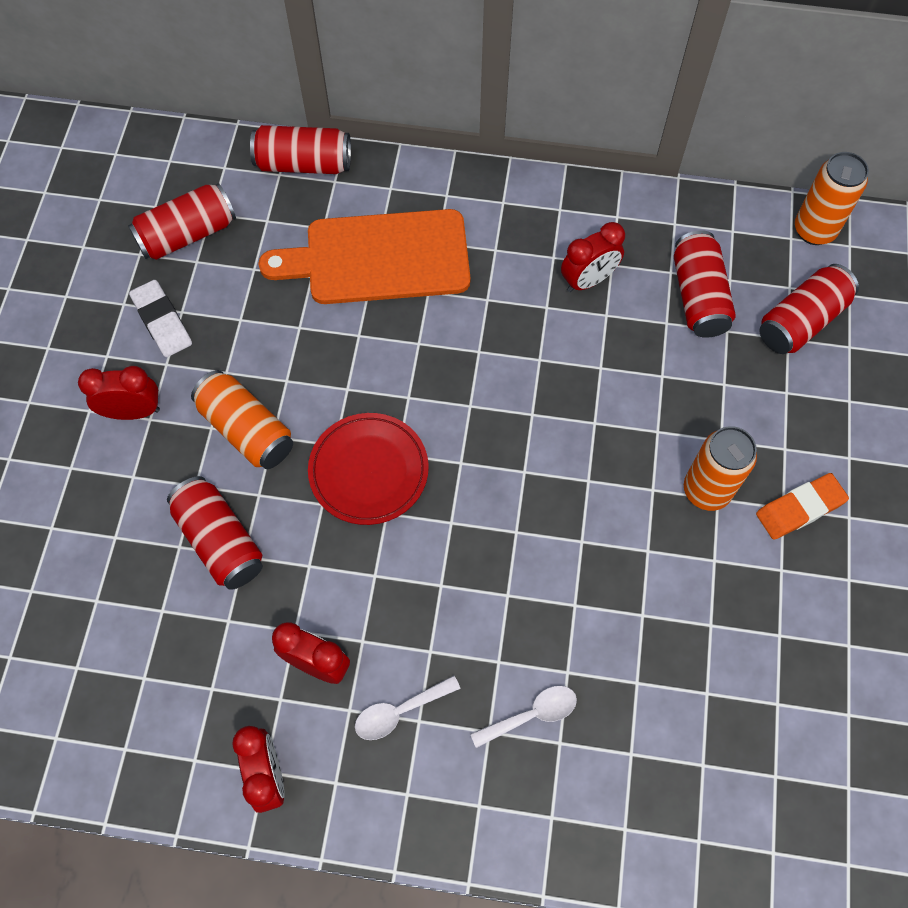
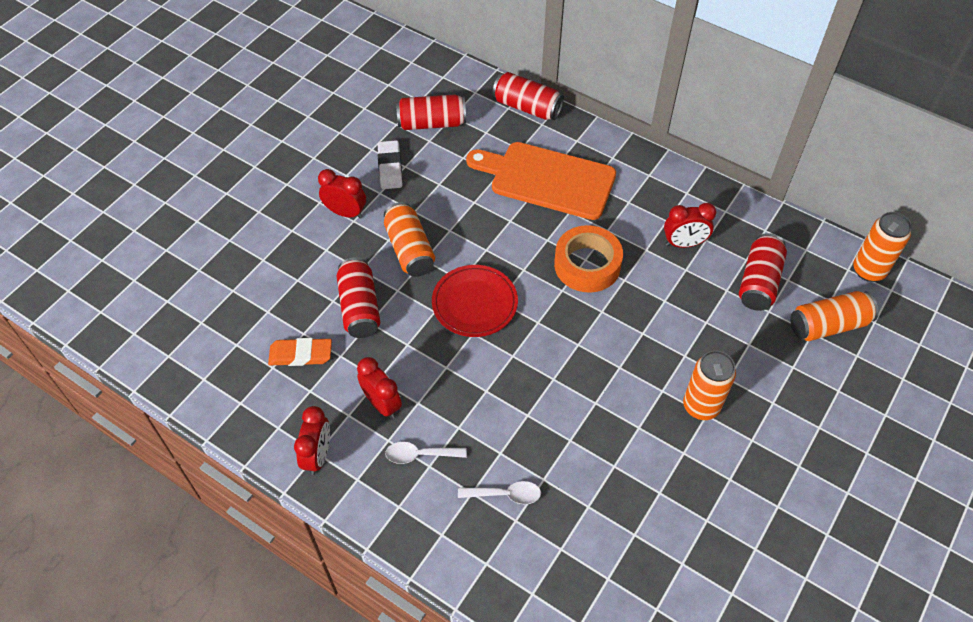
camera: 25 degrees right, 10 degrees down
(484, 358) = (587, 265): none -> orange tape
(800, 508) = (764, 445): orange eraser -> orange eraser (301, 354)
(801, 321) = (828, 325): red can -> orange can

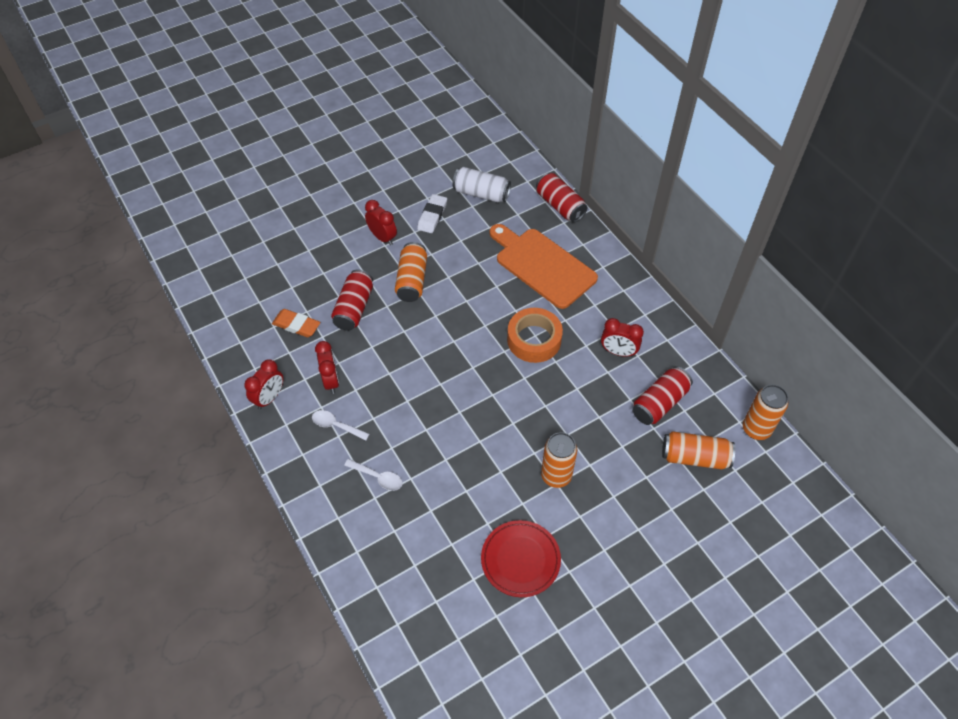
camera: 25 degrees right, 0 degrees up
(431, 123) = (481, 193): red can -> white can
(474, 303) = (435, 336): red plate -> red plate (520, 560)

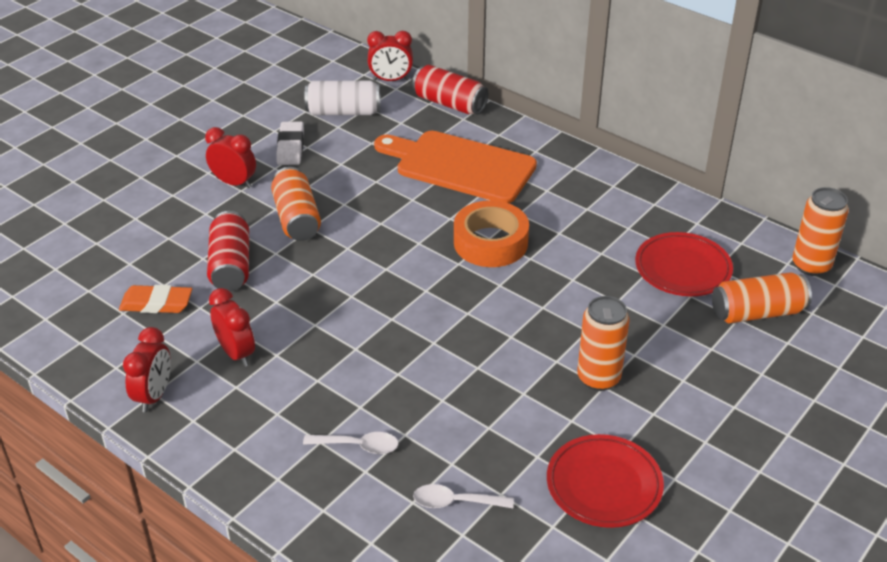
camera: 20 degrees left, 15 degrees down
(336, 425) = (268, 402): white spoon -> white spoon (455, 502)
(618, 352) = (602, 230): red clock -> red clock (391, 80)
(659, 403) = (682, 268): red can -> red plate

